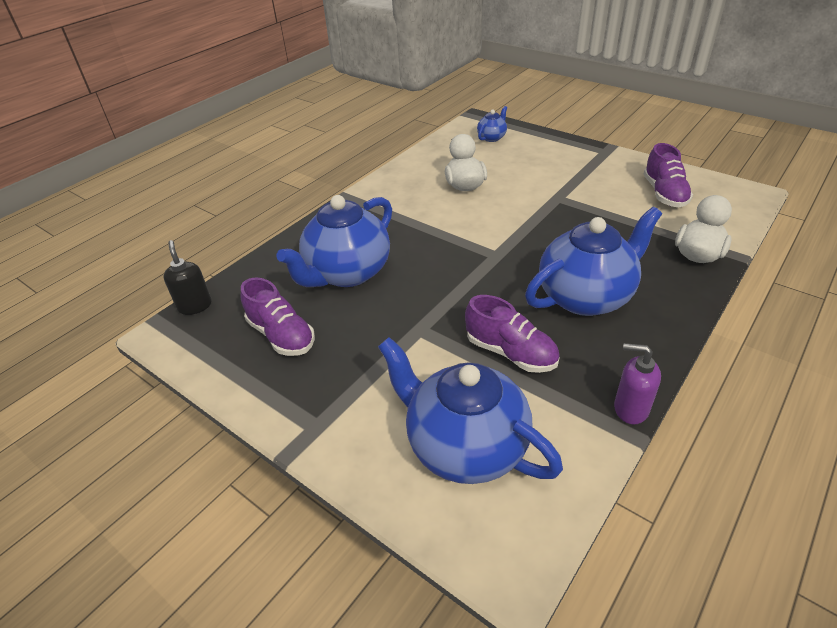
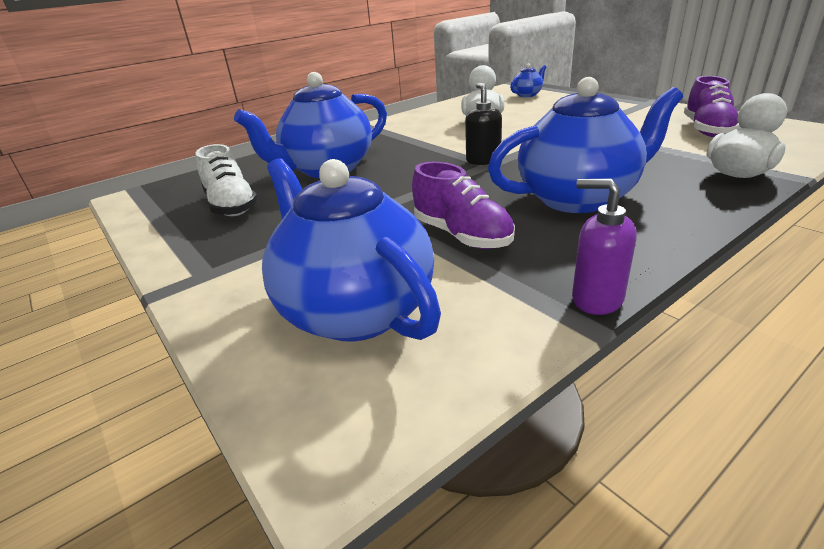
camera: 15 degrees right, 10 degrees down
(195, 306) = (174, 182): black soap dispenser -> black soap dispenser (483, 160)
(281, 335) = (231, 205): purple shoe -> white shoe

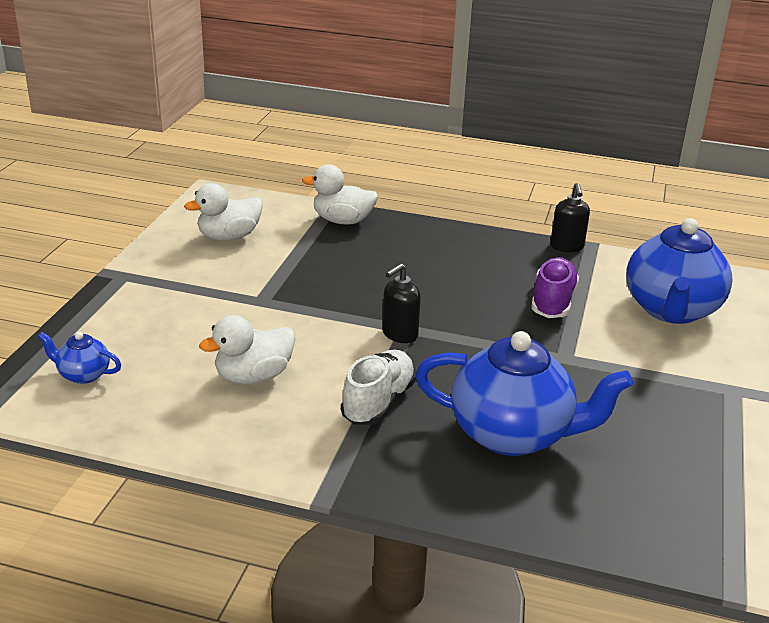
camera: 130 degrees left, 0 degrees up
(231, 205) = (655, 453): white shoe -> white shoe (378, 402)
(578, 198) = (445, 271): blue teapot -> none
(596, 299) = (567, 247): purple soap dispenser -> black soap dispenser
(707, 130) = (229, 237): purple shoe -> white duck

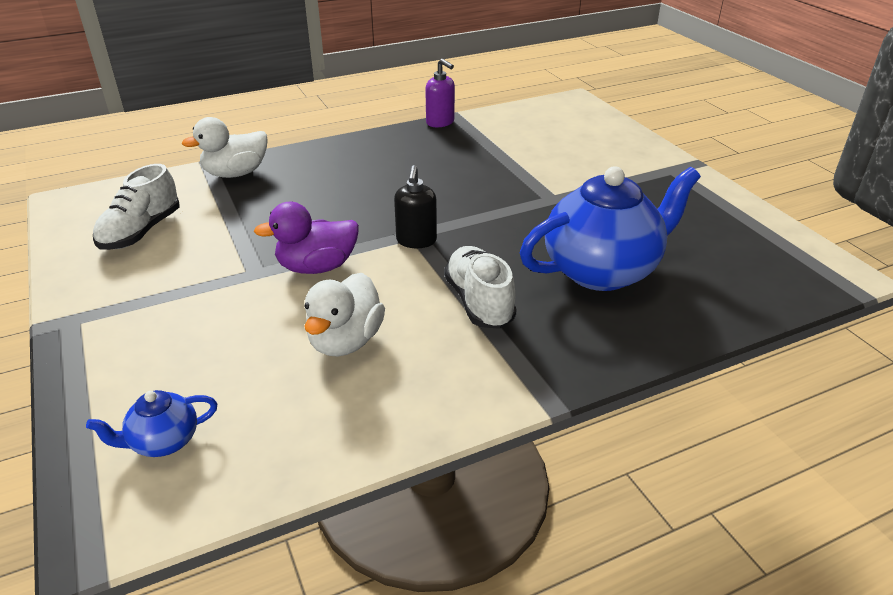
camera: 40 degrees left, 5 degrees up
(229, 237) = (141, 232): white duck -> white shoe
(304, 317) = (317, 267): none -> purple duck
(552, 302) = (487, 164): purple shoe -> none
(567, 247) = (440, 122): black soap dispenser -> purple soap dispenser
(671, 310) = (565, 136): blue teapot -> none

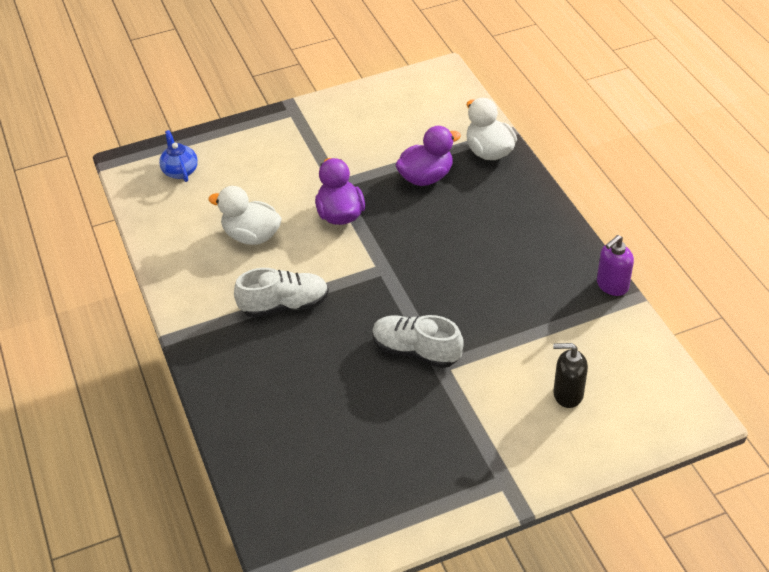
camera: 95 degrees right, 10 degrees up
(141, 232) = (395, 118): white shoe -> white shoe (416, 351)
(265, 210) = (426, 177): none -> purple duck
(416, 241) = (372, 269): black soap dispenser -> black soap dispenser (567, 394)
(602, 270) = (317, 386): blue teapot -> none

